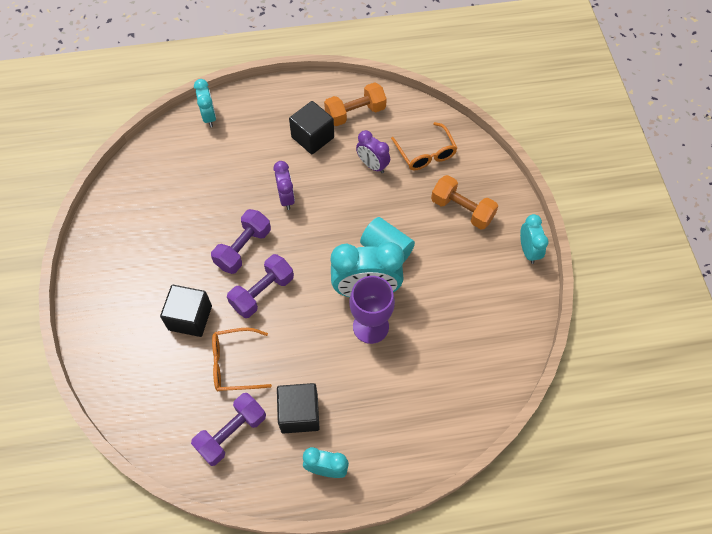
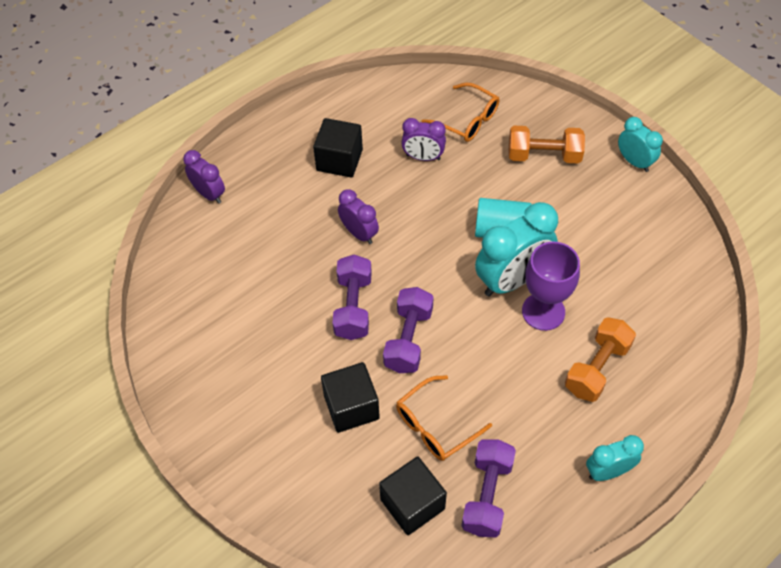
camera: 30 degrees left, 5 degrees down
(209, 117) = (209, 194): turquoise clock -> purple clock
(299, 413) = (540, 435): black cube -> black cube (412, 504)
(355, 113) = (365, 115): orange dumbbell -> orange dumbbell (596, 368)

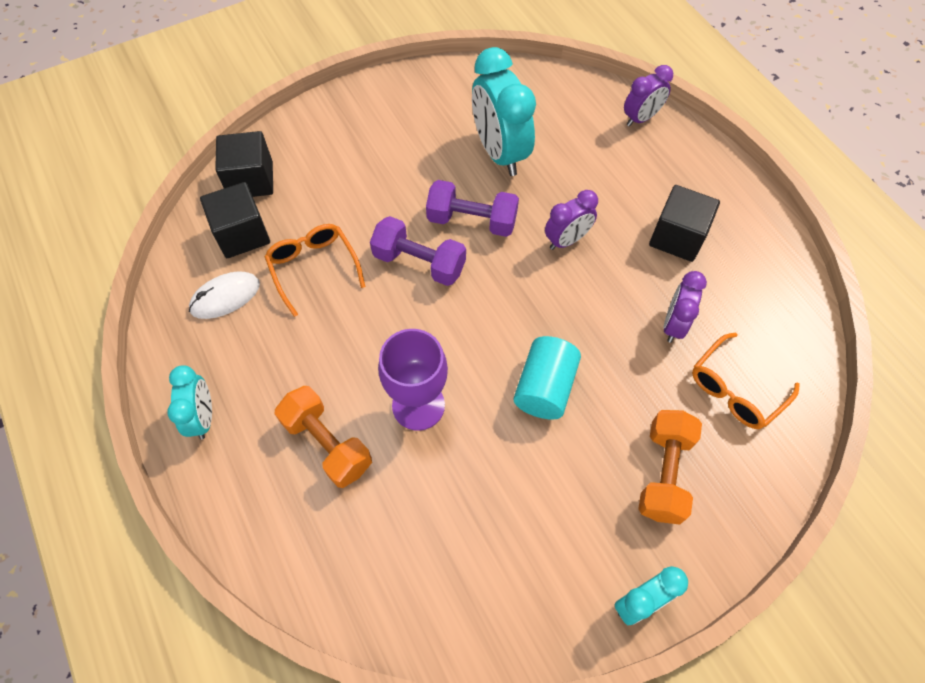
camera: 100 degrees right, 5 degrees up
(351, 407) = (357, 202): black cube -> black cube (251, 180)
(487, 495) = (225, 297): purple dumbbell -> white mouse
(512, 280) = (470, 382): turquoise clock -> turquoise clock (500, 153)

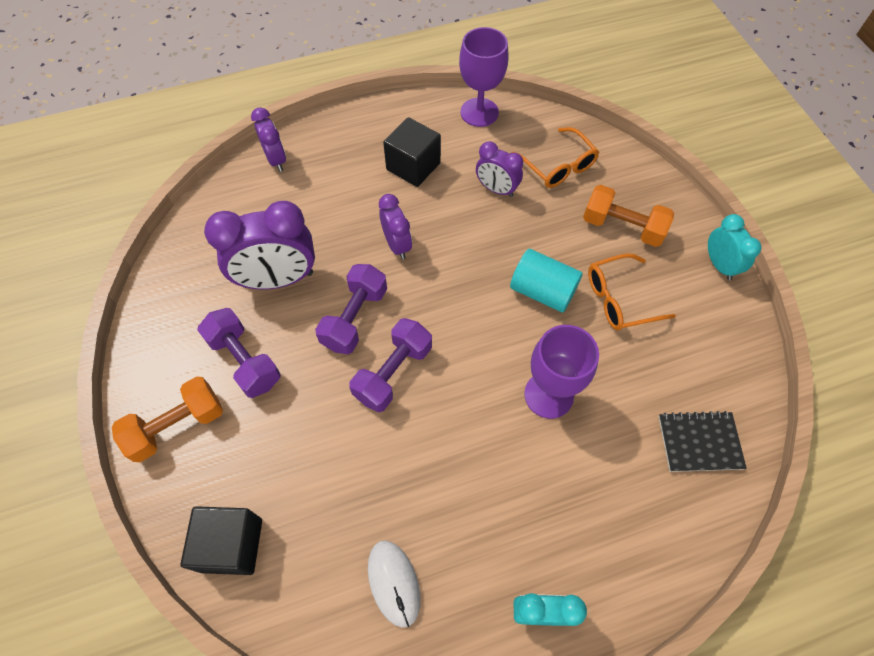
camera: 80 degrees left, 0 degrees up
(242, 234) = (310, 559): black cube -> none
(313, 268) = (376, 479): orange glasses -> orange glasses (619, 299)
(327, 444) = (580, 482): orange dumbbell -> orange dumbbell (177, 426)
(385, 570) = (699, 442): none -> black notebook
(411, 149) = (245, 361): none -> purple dumbbell
(500, 153) = (278, 279): turquoise clock -> purple clock
(788, 291) = (479, 112): none -> purple goblet

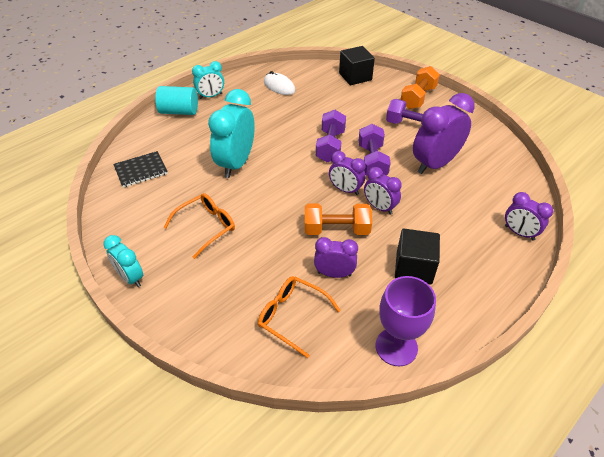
camera: 155 degrees right, 15 degrees down
(421, 286) = (345, 190): none -> purple clock
(542, 291) = (263, 213): turquoise cylinder -> turquoise cylinder (179, 111)
(548, 395) = (236, 164): purple goblet -> turquoise clock
(622, 227) = (217, 280): orange dumbbell -> orange dumbbell (336, 229)

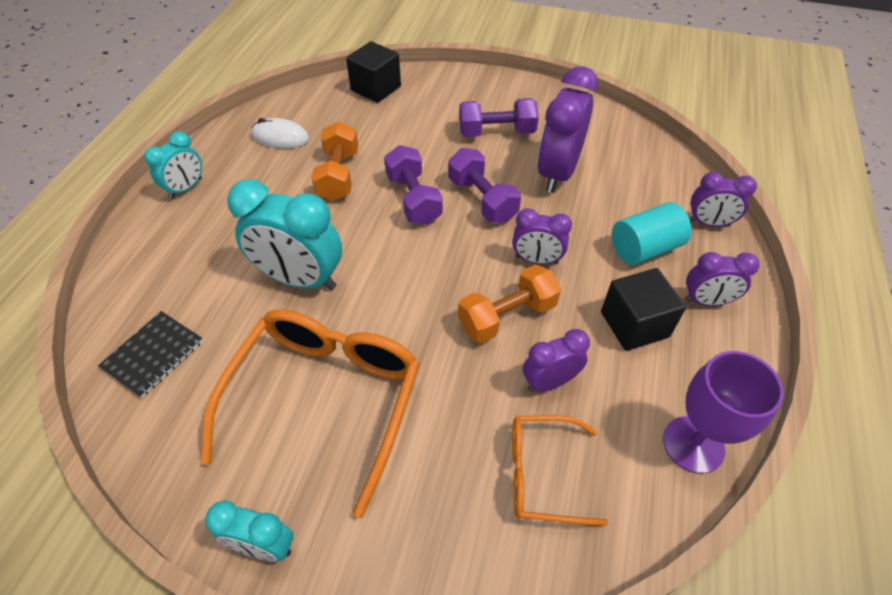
camera: 30 degrees left, 5 degrees up
(179, 111) = (151, 231): turquoise cylinder -> turquoise cylinder (644, 248)
(206, 227) = (325, 399): orange glasses -> orange glasses, size x1.82
(236, 164) = (300, 279): turquoise clock -> turquoise clock turned 60 degrees counterclockwise
(345, 190) = (477, 254): purple clock -> purple clock (706, 301)
(418, 98) = (475, 91): orange dumbbell -> orange dumbbell (339, 175)

